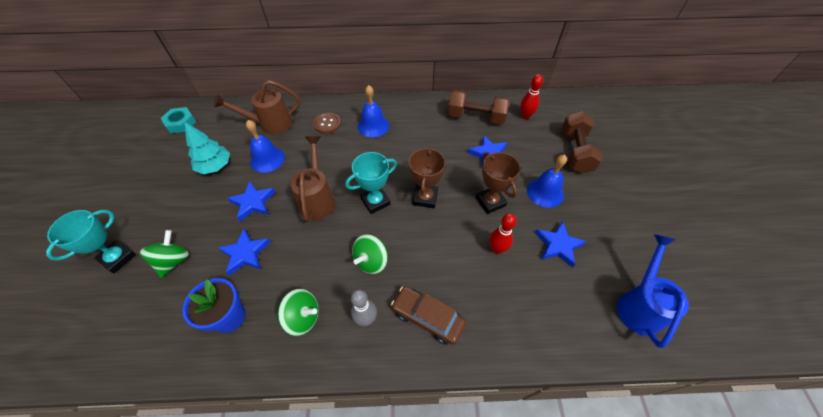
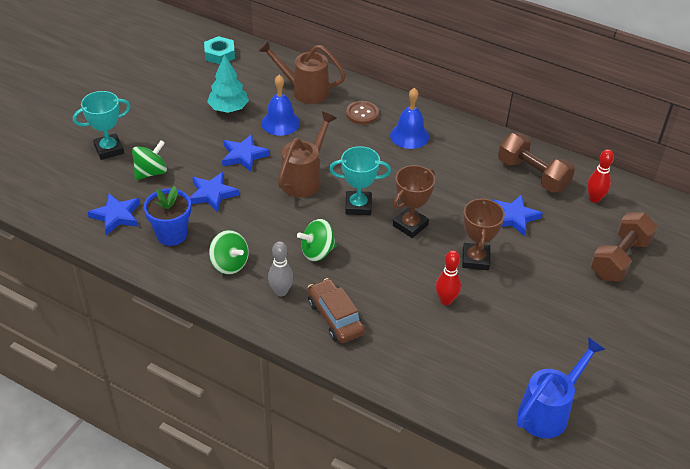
camera: 30 degrees right, 10 degrees down
(545, 192) = (544, 278): blue bell -> none
(558, 245) = (512, 327): blue star -> blue star (116, 216)

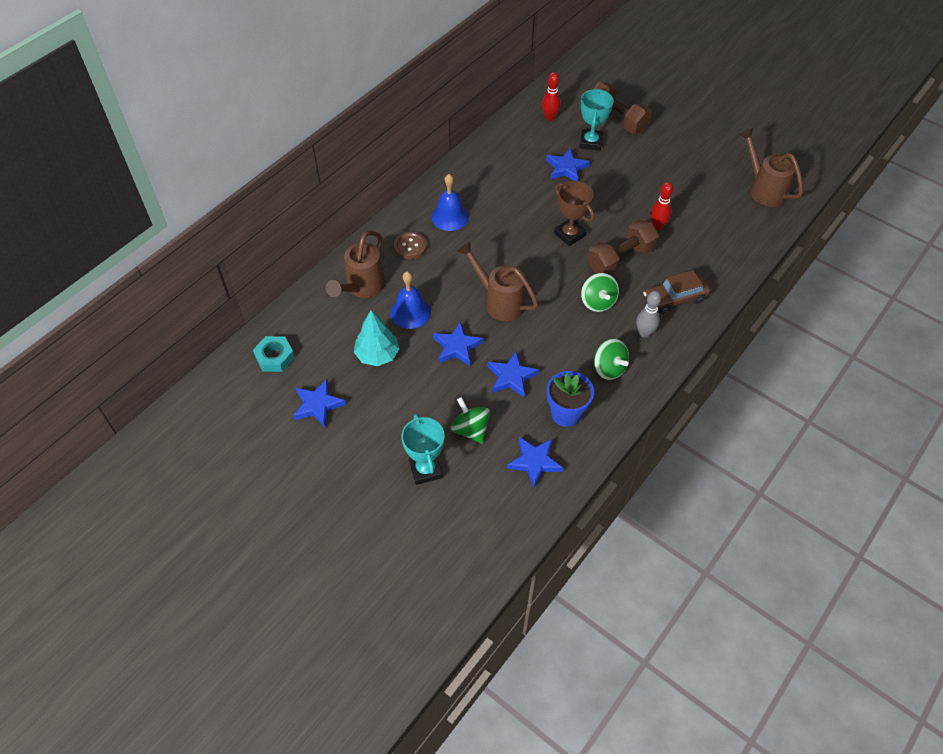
camera: 80 degrees left, 10 degrees up
(172, 83) = (318, 405): none -> blue star
(229, 264) = (608, 368): green spinning top -> green spinning top turned 90 degrees clockwise
(358, 206) = (541, 266): turquoise trophy -> turquoise trophy (590, 142)
(475, 259) = (613, 200): brown trophy -> none
(532, 175) = (516, 146): brown dumbbell -> brown dumbbell (620, 259)
(548, 411) = (763, 189): blue watering can -> brown watering can

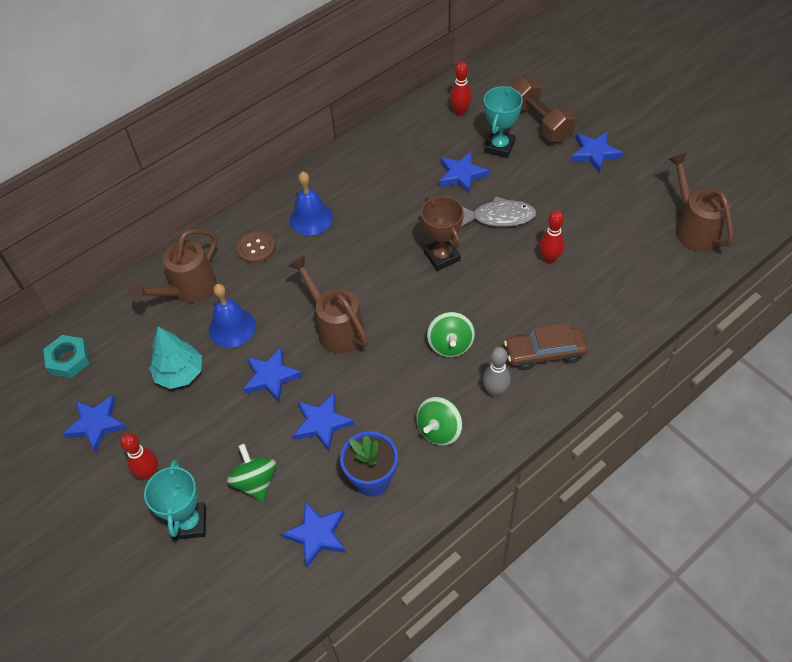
camera: 15 degrees right, 0 degrees up
(377, 437) = (149, 473): none -> red bowling pin
(607, 198) = (499, 217): none -> grey fish
(608, 368) = (439, 430): green spinning top -> green spinning top turned 60 degrees clockwise
(620, 259) = (493, 294): brown dumbbell -> none
(669, 139) = (594, 153): none -> blue star

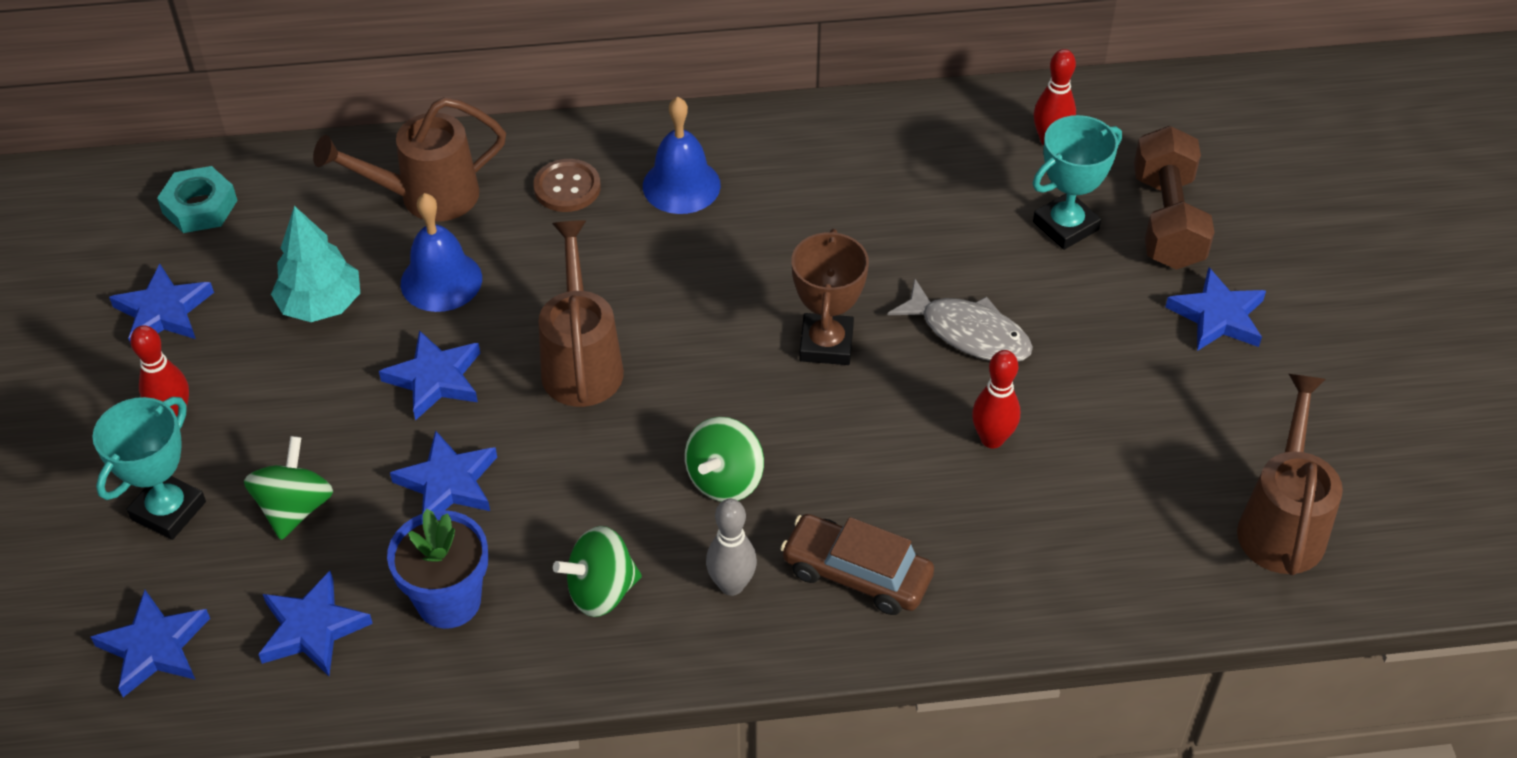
camera: 30 degrees right, 5 degrees down
(462, 175) = (966, 238): blue star -> blue star (154, 647)

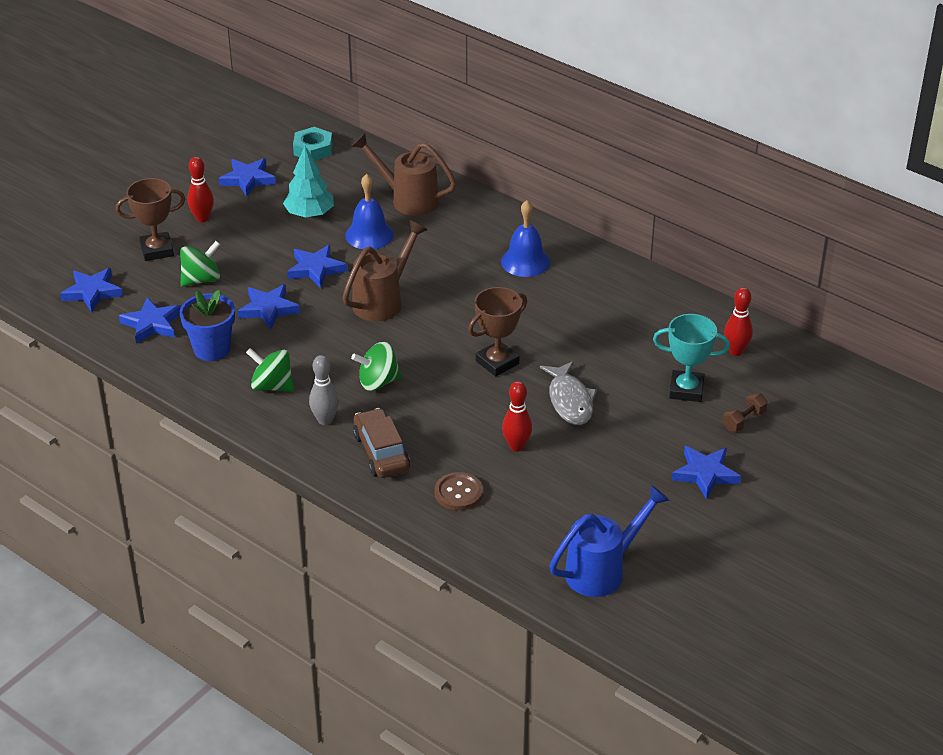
camera: 45 degrees right, 10 degrees down
(168, 510) = (157, 250): turquoise trophy -> brown trophy
(567, 187) = (473, 232): brown button -> brown button (458, 493)
(1167, 220) = (744, 420): brown dumbbell -> brown dumbbell, size x0.50
(1282, 523) = (602, 570): brown watering can -> blue watering can

